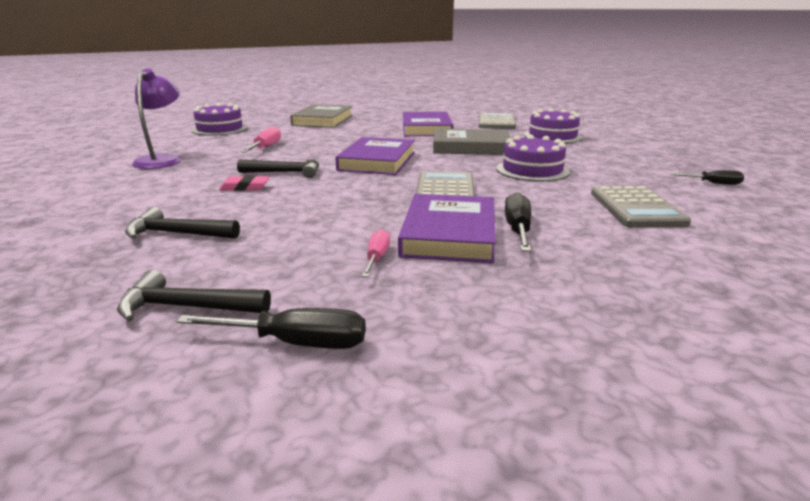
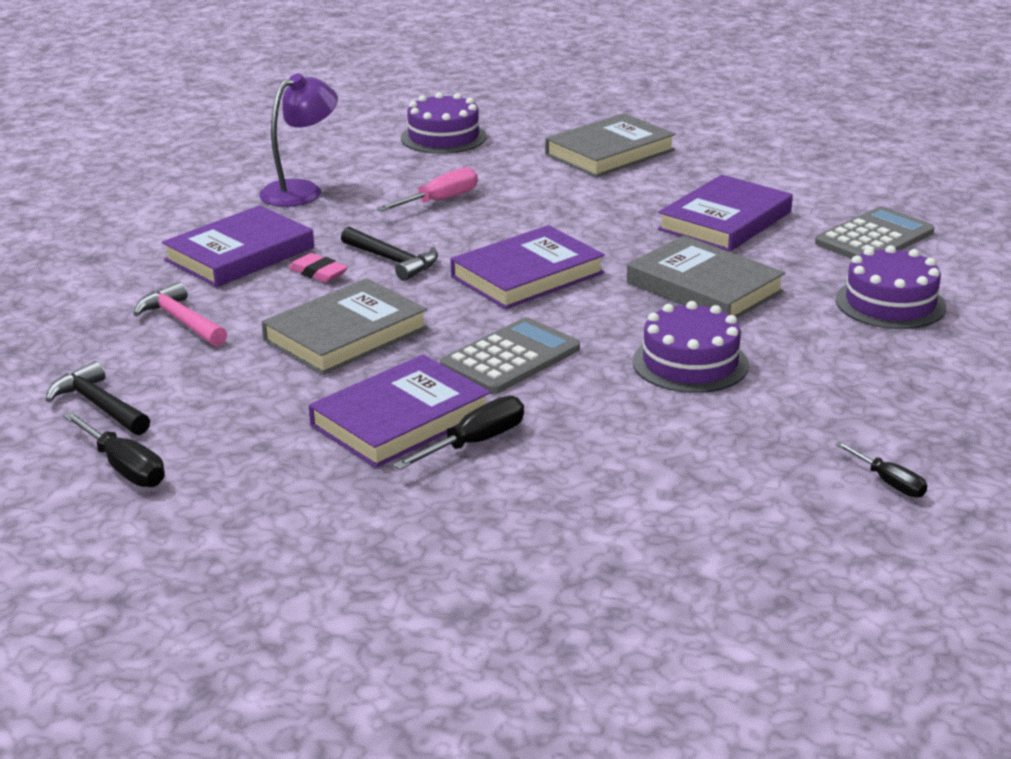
camera: 40 degrees right, 5 degrees up
(166, 192) = (239, 254): none -> purple book
(177, 234) = (181, 321): black hammer -> pink hammer
(323, 207) = (346, 334): none -> grey book
(377, 258) = (291, 419): pink screwdriver -> none
(636, 208) = (673, 472): grey calculator -> none

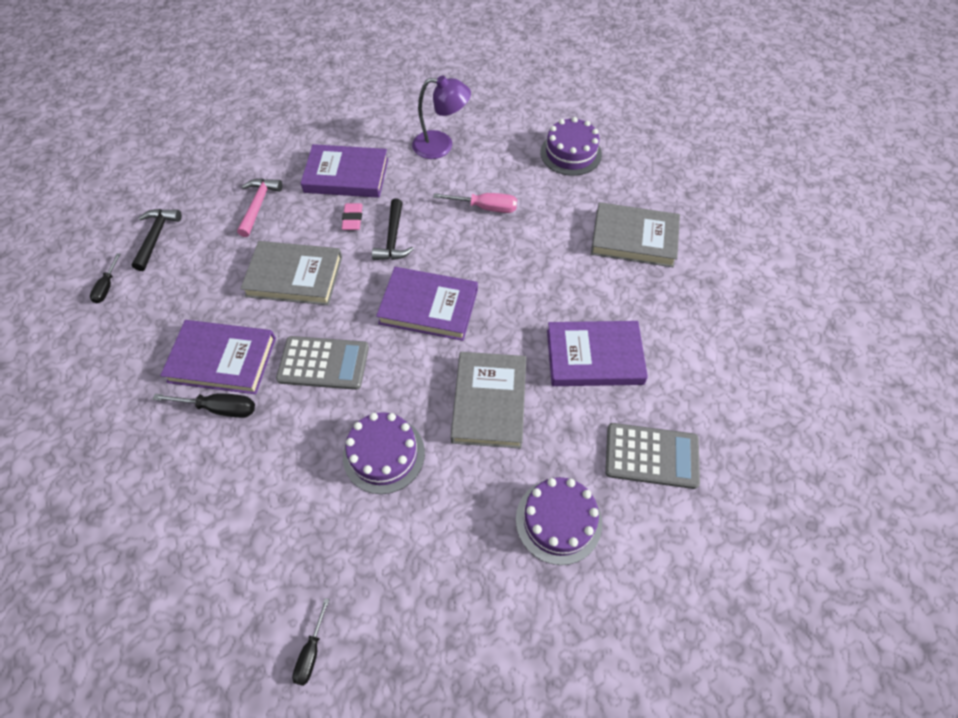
camera: 50 degrees right, 30 degrees up
(124, 467) = (107, 287): black screwdriver -> black screwdriver, size x0.66

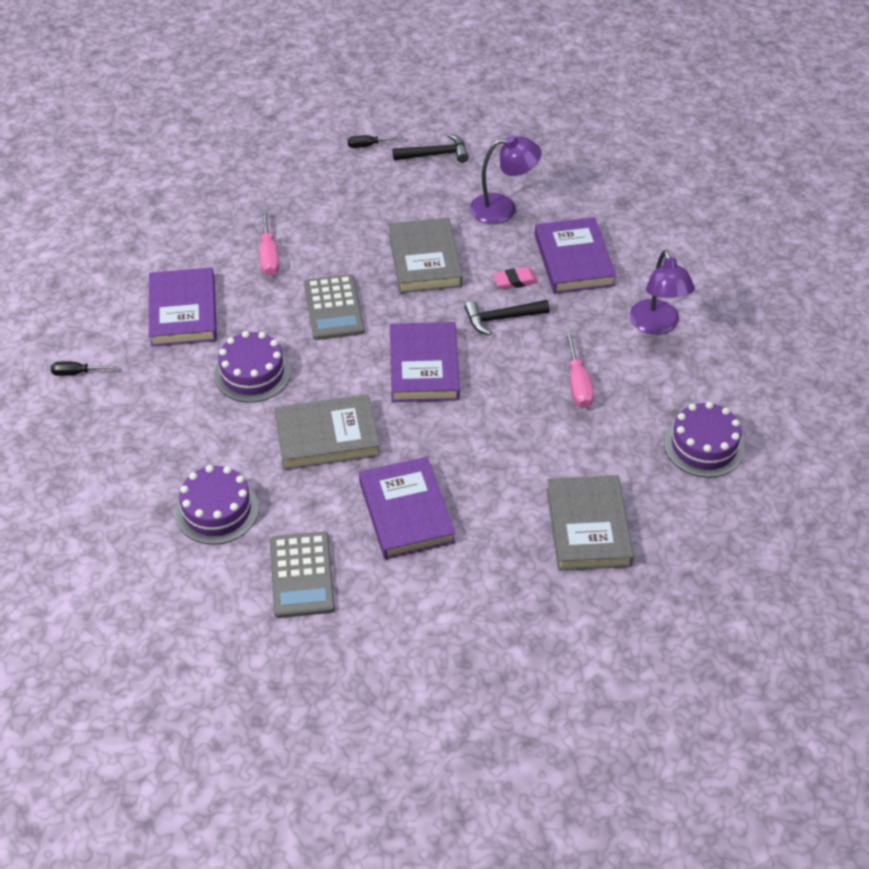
camera: 75 degrees right, 10 degrees down
(219, 408) = (268, 255): black screwdriver -> pink screwdriver
(222, 360) = (316, 241): purple book -> purple book (183, 311)
(258, 205) = (503, 208): pink hammer -> purple lamp

